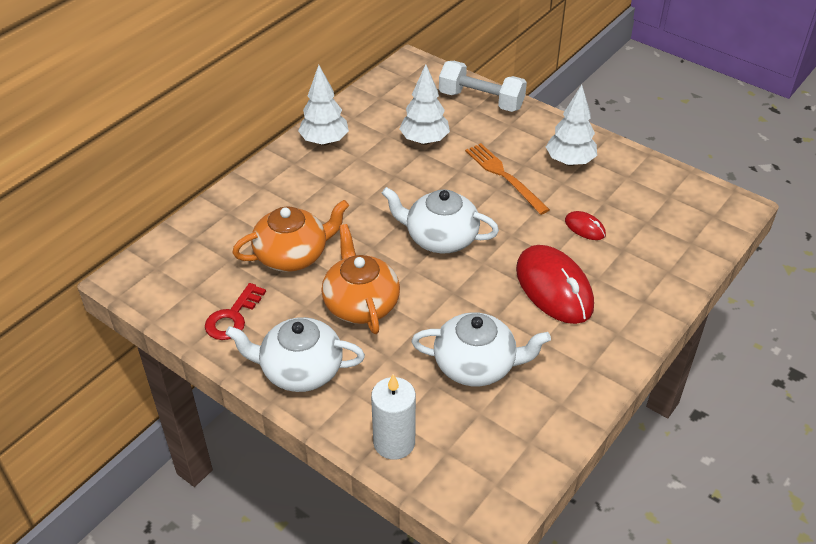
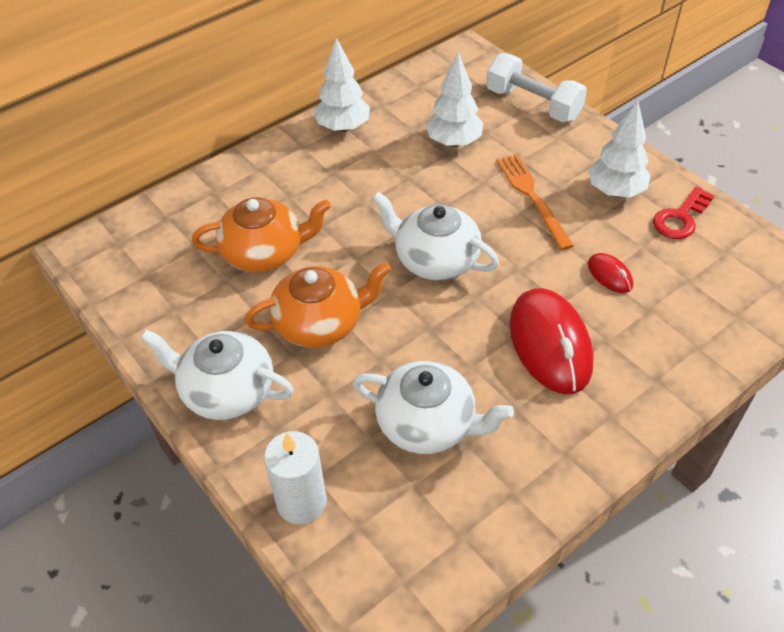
camera: 15 degrees right, 5 degrees up
(233, 317) = (176, 314): red key -> red key (680, 218)
(361, 304) = (320, 323): orange teapot -> orange teapot turned 75 degrees clockwise

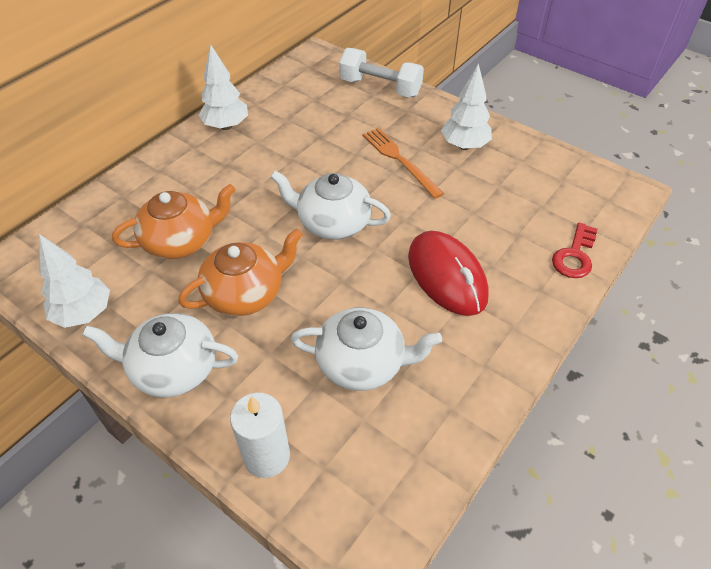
camera: 15 degrees left, 0 degrees up
(454, 142) = (323, 125): white tree -> white tree (84, 313)
(609, 275) = (479, 212): red mouse -> none
(680, 218) = (521, 159): red key -> red key (574, 255)

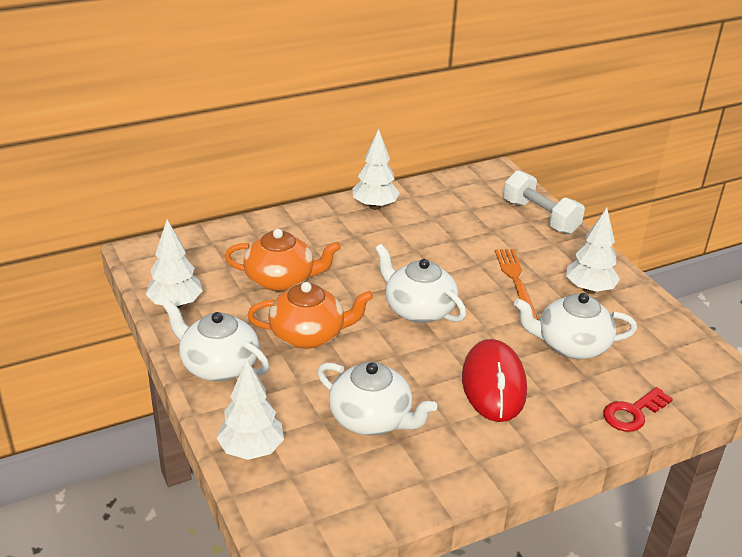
camera: 25 degrees right, 15 degrees down
(266, 456) = (251, 450): white candle -> white tree
(485, 208) = (571, 345): none -> white teapot

